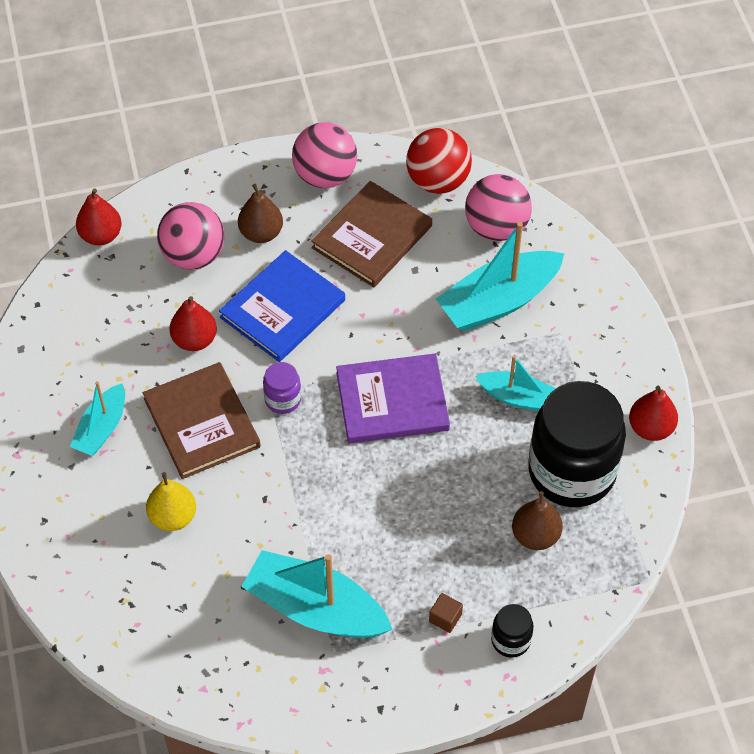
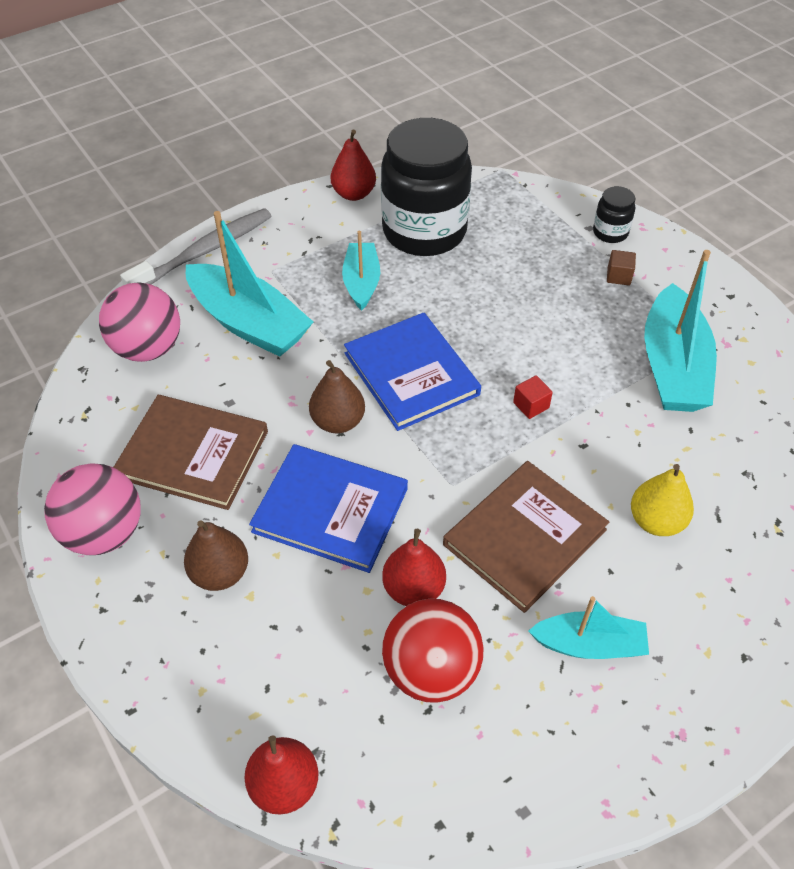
camera: 110 degrees left, 5 degrees down
(193, 255) = (281, 641): pink ball -> none
(283, 399) = (455, 469): purple jar -> none
(321, 477) = (531, 405): none -> red cube
(392, 401) = (411, 374): purple book -> blue book
(438, 181) = (90, 416): red ball -> red ball (431, 669)
(535, 535) = (502, 239): brown pear -> brown pear (338, 421)
(604, 287) = (204, 252): none -> grey toothbrush

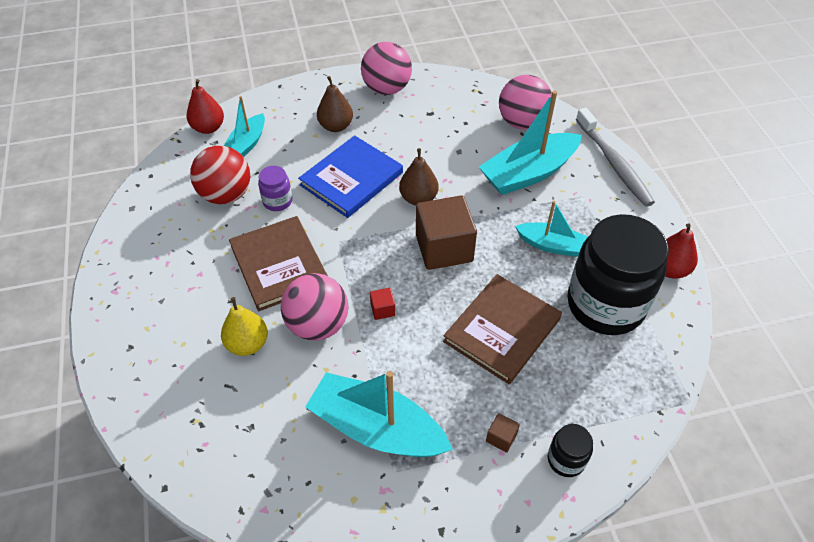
camera: 110 degrees right, 0 degrees up
(193, 454) = (423, 129): brown book -> brown book (502, 330)
(411, 374) = (444, 248): blue book -> brown cube
(413, 589) = (277, 201): red pear -> purple jar
(587, 460) = (318, 324): none -> pink ball
(589, 644) = (192, 269): turquoise boat -> turquoise boat (246, 144)

